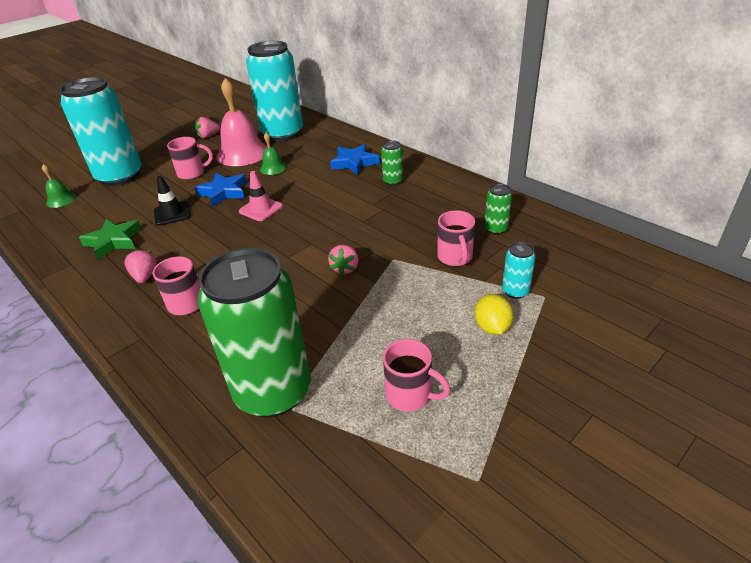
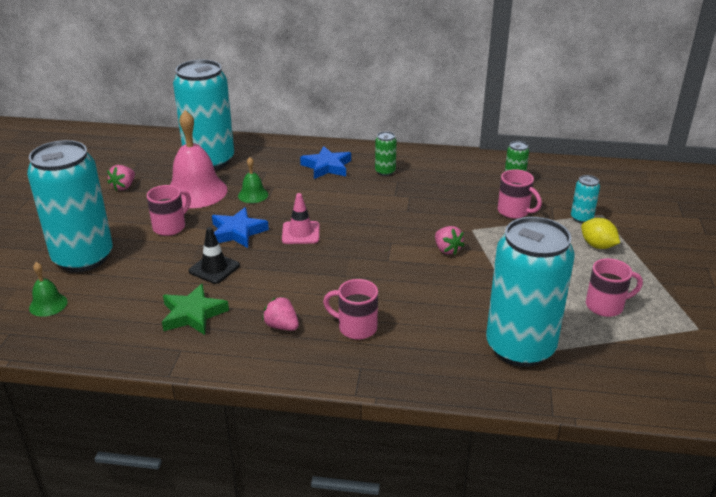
camera: 40 degrees left, 5 degrees down
(273, 391) = (520, 347): green can -> turquoise can

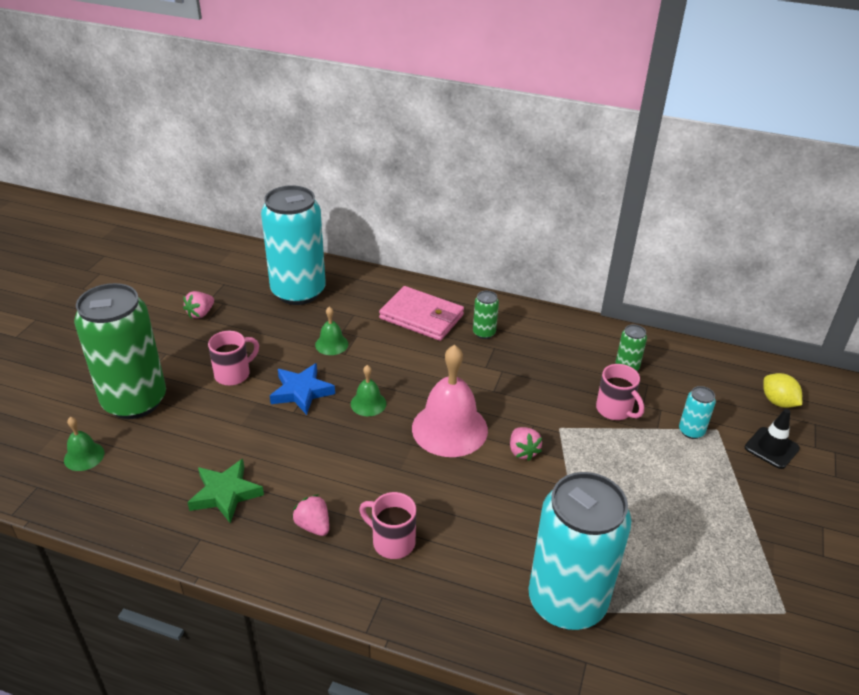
camera: 10 degrees right, 5 degrees up
(83, 258) = (135, 401): turquoise can -> green can
(196, 191) = (273, 331): pink bell -> pink bell (449, 429)
(214, 268) = (264, 437): black traffic cone -> black traffic cone (771, 448)
(300, 233) = (368, 403): pink traffic cone -> green bell
(327, 167) = (421, 317): blue star -> pink wallet
(597, 246) = (698, 473): yellow lemon -> yellow lemon (778, 402)
(606, 306) = (683, 561): pink mug -> none

